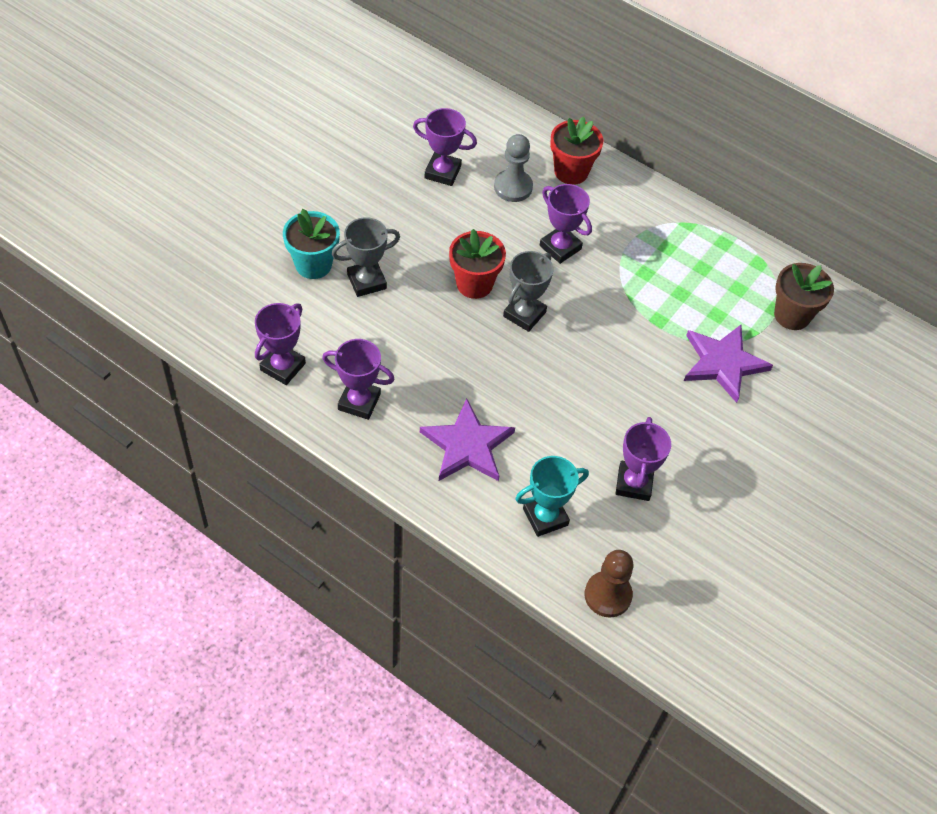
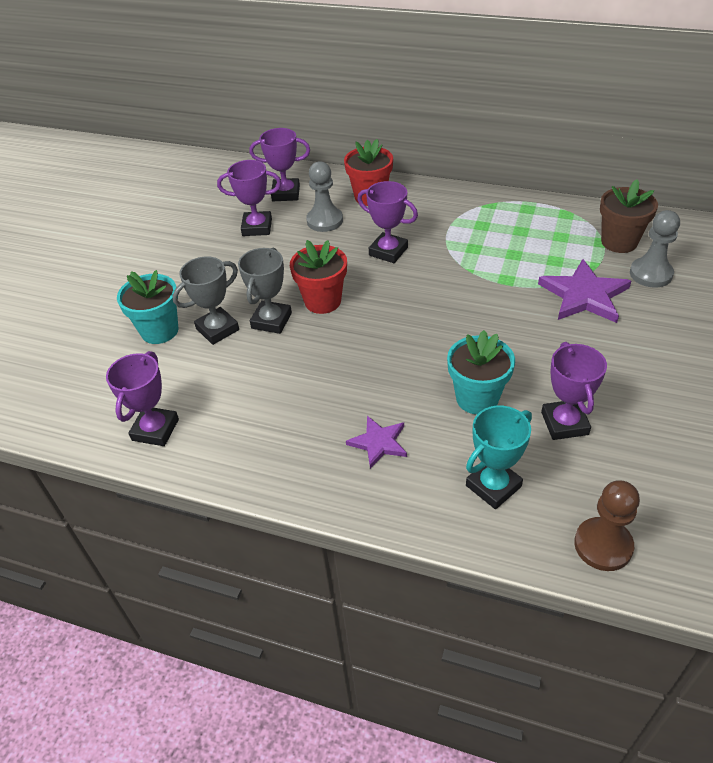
camera: 10 degrees left, 10 degrees down
(359, 402) = (248, 437): purple trophy -> purple trophy (286, 193)
(467, 445) = (379, 443): purple star -> purple star, size x0.59
(524, 314) = (381, 311): grey trophy -> grey trophy (271, 321)
(570, 433) = (477, 398): none -> turquoise flower pot
(800, 362) = (650, 274): none -> grey pawn

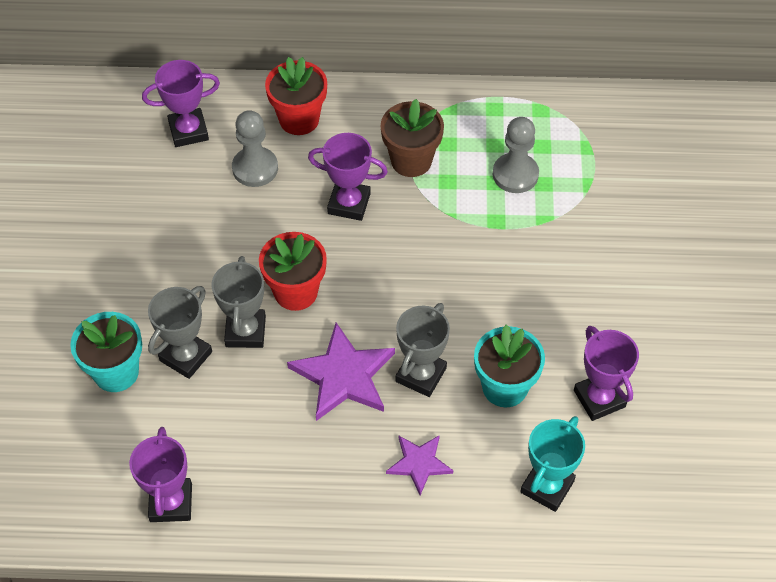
camera: 20 degrees left, 10 degrees up
(257, 227) = (172, 193): purple trophy -> none
(404, 375) = (421, 375): none -> grey trophy
(584, 295) = (585, 228): purple star -> purple star (344, 375)
(603, 545) = (662, 525): brown pawn -> none
(619, 242) = (608, 143): brown flower pot -> brown flower pot (411, 161)
(650, 274) = (650, 185): grey pawn -> grey pawn (515, 174)

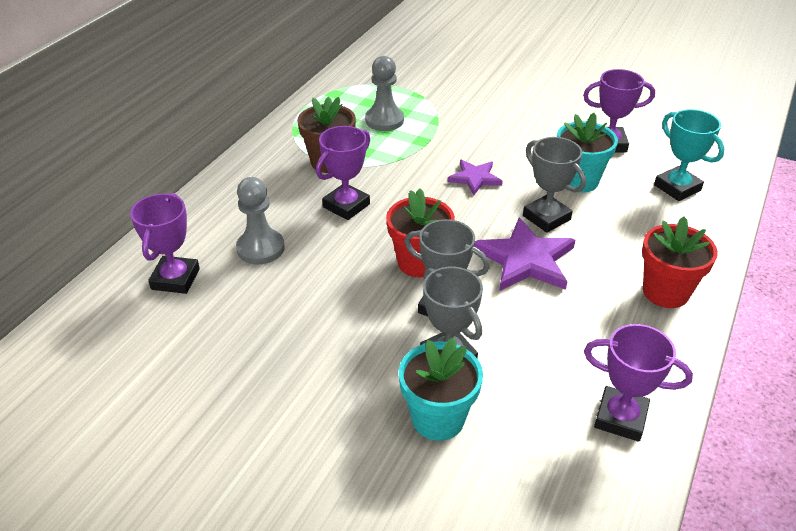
camera: 65 degrees left, 15 degrees down
(299, 119) = (230, 207): red flower pot -> red flower pot (665, 292)
(419, 463) = (633, 243): purple star -> purple star (475, 178)

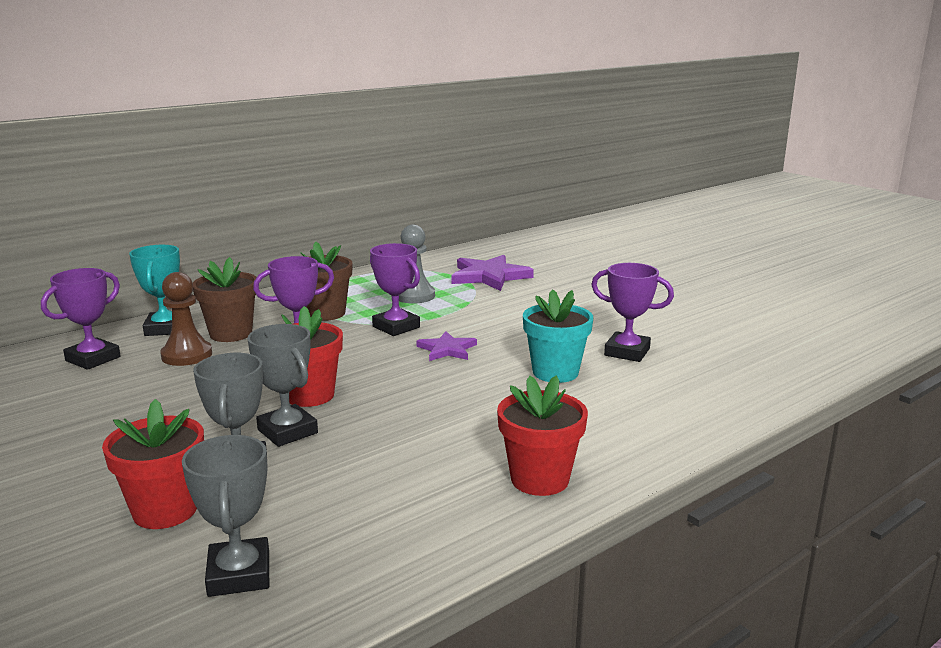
camera: 25 degrees right, 20 degrees down
(260, 248) = (187, 355): grey pawn -> brown pawn
(271, 210) = (231, 334): none -> brown flower pot
(438, 418) = (165, 510): turquoise flower pot -> red flower pot
(525, 259) = (417, 417): purple star -> purple star (489, 276)
(546, 217) = (482, 392): grey trophy -> grey trophy (239, 574)
(620, 418) = (347, 568): purple trophy -> purple trophy (396, 327)
(677, 188) = (665, 400): turquoise trophy -> turquoise trophy (165, 328)

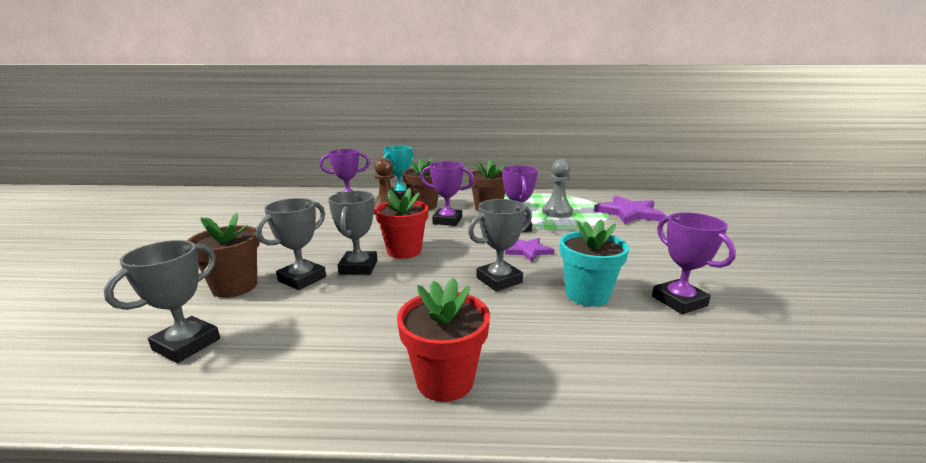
camera: 40 degrees right, 0 degrees up
(165, 510) = (235, 287): red flower pot -> brown flower pot
(462, 388) = (499, 280): none -> grey trophy

